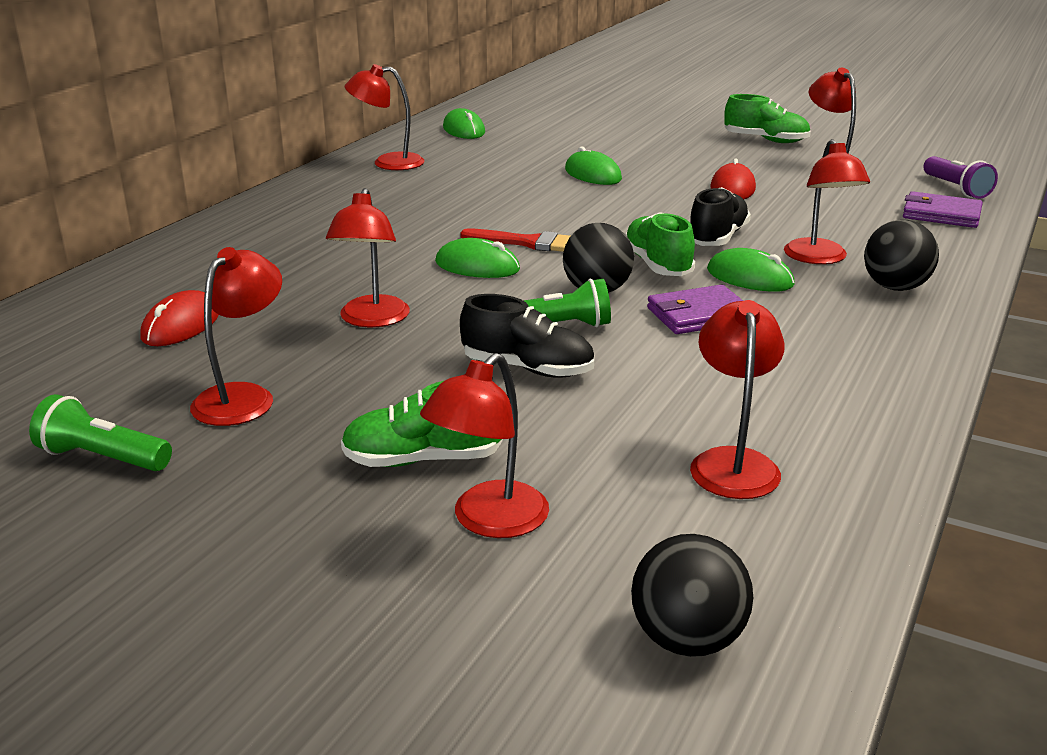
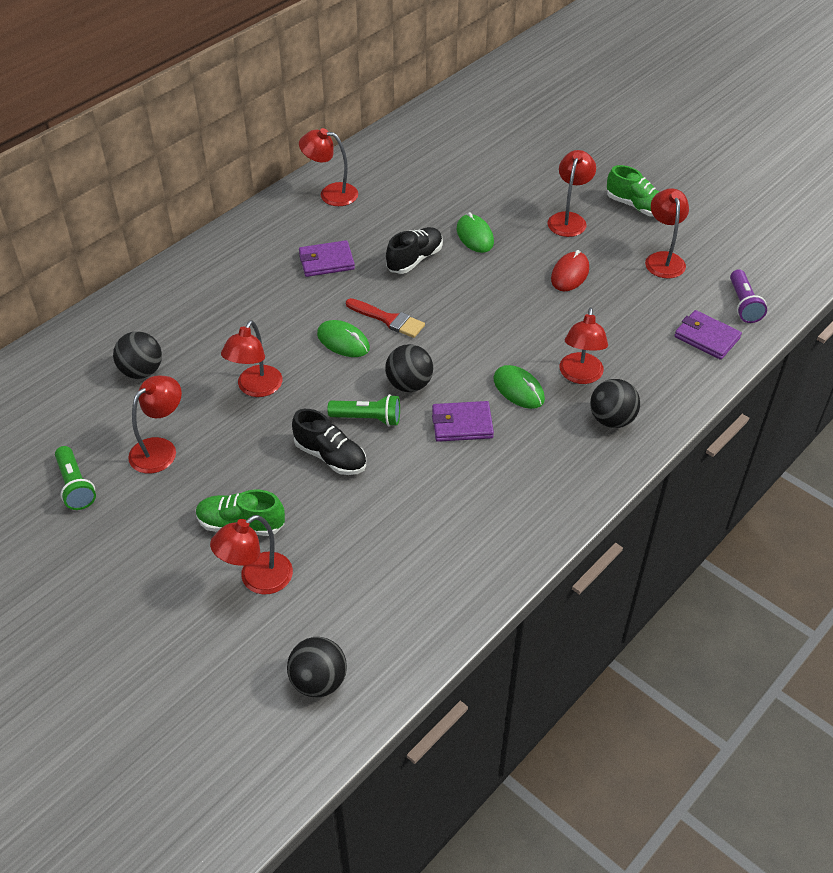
camera: 15 degrees right, 20 degrees up
(102, 458) = (75, 486): green flashlight -> green flashlight turned 150 degrees counterclockwise
(181, 325) = (141, 371): red mouse -> black ball
(413, 209) = (326, 261): none -> purple wallet
(463, 130) = (405, 152): green mouse -> none
(657, 265) = (463, 363): green shoe -> none
(717, 238) = (522, 337): black shoe -> black shoe (414, 259)
(733, 462) = (408, 564): red lamp -> red lamp (569, 219)

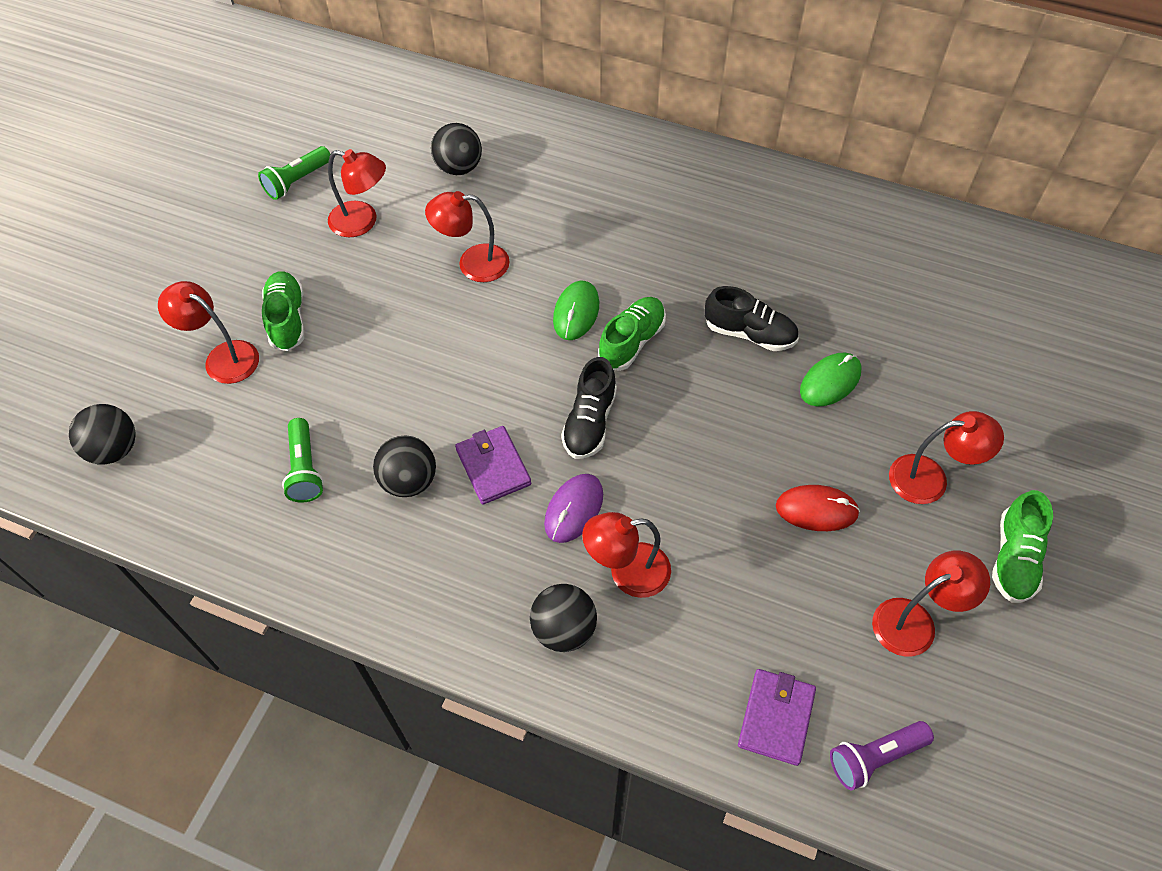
camera: 70 degrees right, 10 degrees up
(326, 261) = (699, 252): purple wallet -> none
(330, 456) = (400, 360): black shoe -> black shoe (589, 422)
(331, 193) = (821, 215): red lamp -> none
(368, 418) = (467, 375): green flashlight -> green flashlight (305, 469)
(388, 319) = (631, 342): red brush -> green shoe
(409, 384) = (535, 396): black ball -> black ball (409, 481)
(518, 389) = (574, 509): green mouse -> purple mouse

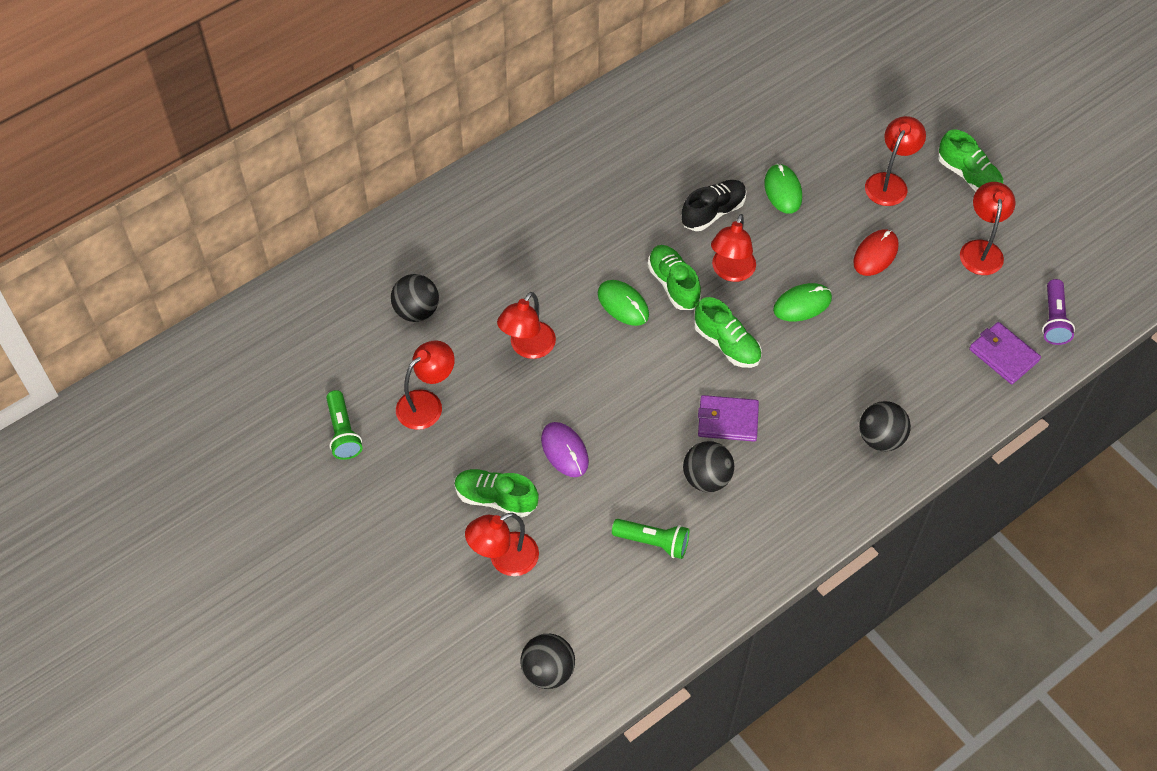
camera: 60 degrees left, 0 degrees up
(574, 509) = (792, 388): purple mouse -> purple mouse (564, 451)
(589, 422) = (727, 344): black shoe -> green shoe
(627, 572) = (859, 382): red lamp -> red lamp (731, 272)
(692, 468) = (802, 304): none -> green mouse

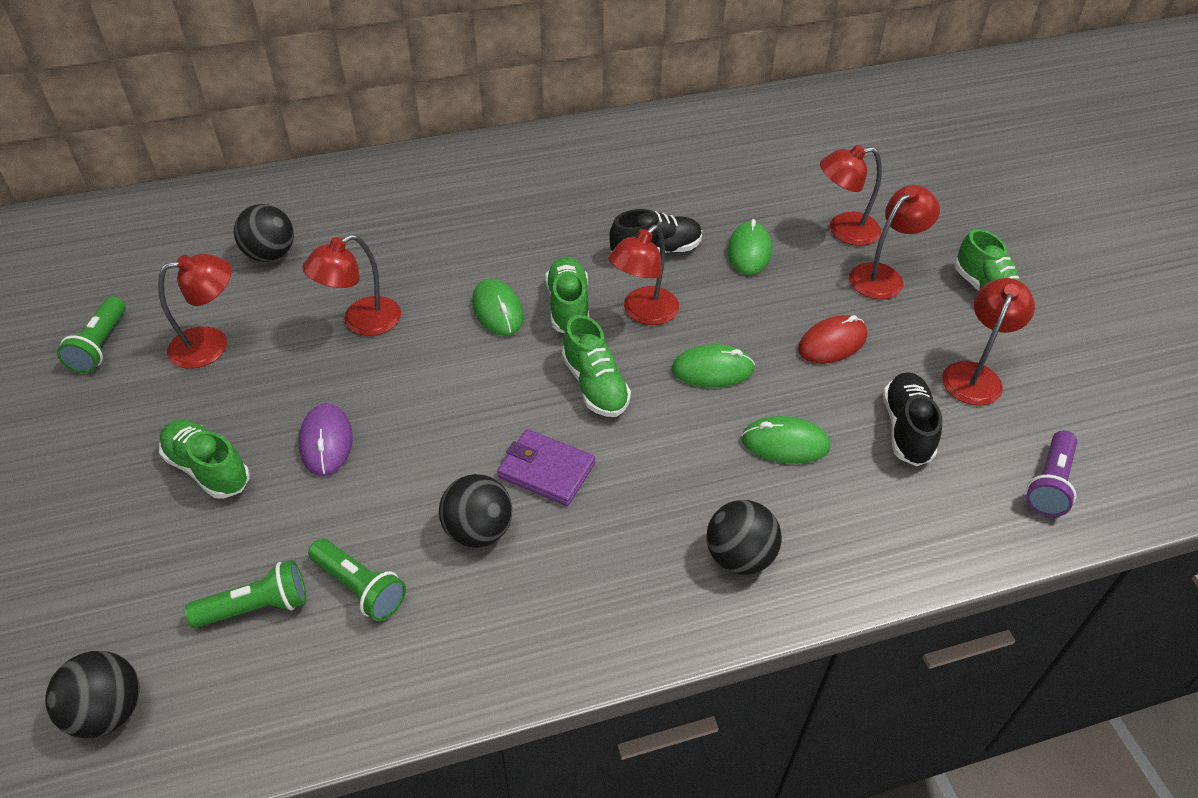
camera: 20 degrees right, 10 degrees down
(504, 559) = (164, 544): red lamp -> red lamp (843, 230)
(595, 577) = (256, 607): none -> green flashlight
(875, 346) = (785, 443): none -> green mouse
(950, 308) = (906, 429): none -> black shoe
(1003, 355) = (960, 506): purple wallet -> none

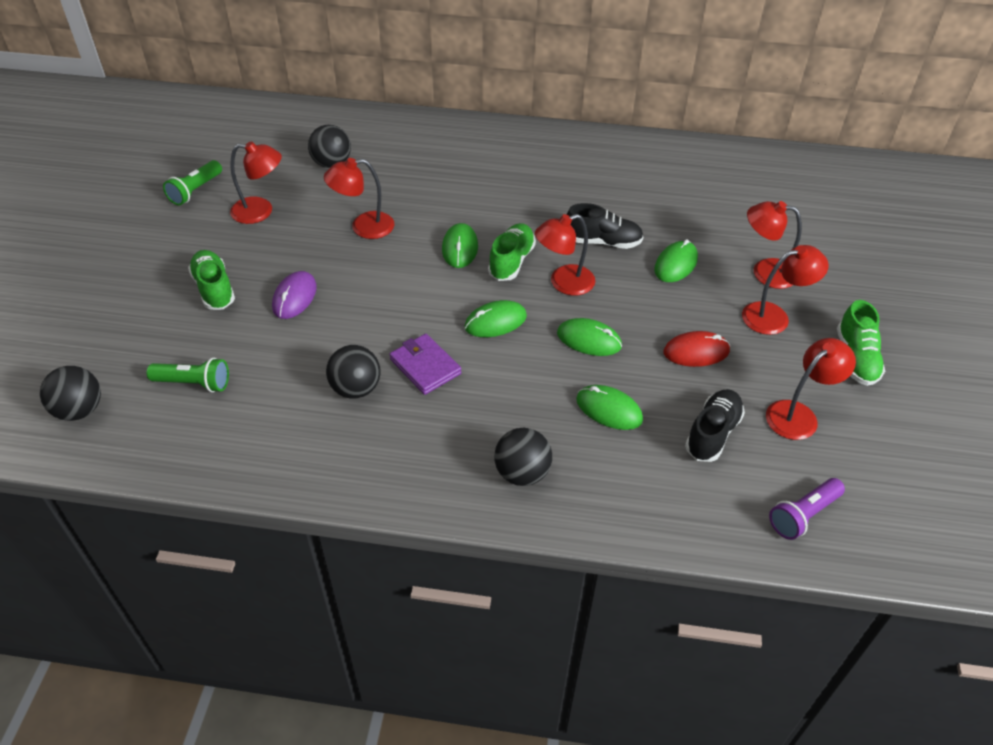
camera: 25 degrees right, 0 degrees up
(360, 588) = (261, 395): green flashlight -> none
(595, 385) = (495, 322): green shoe -> green mouse

